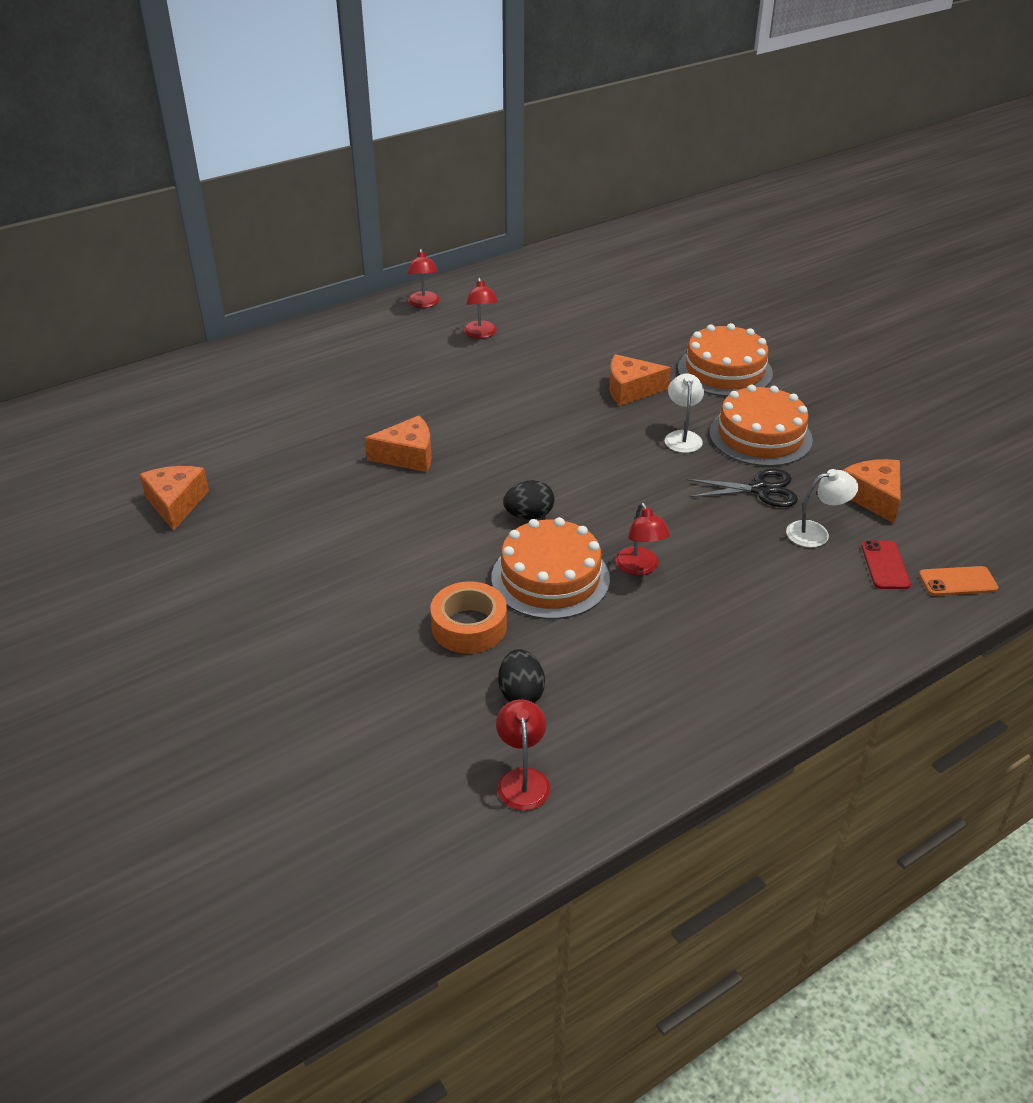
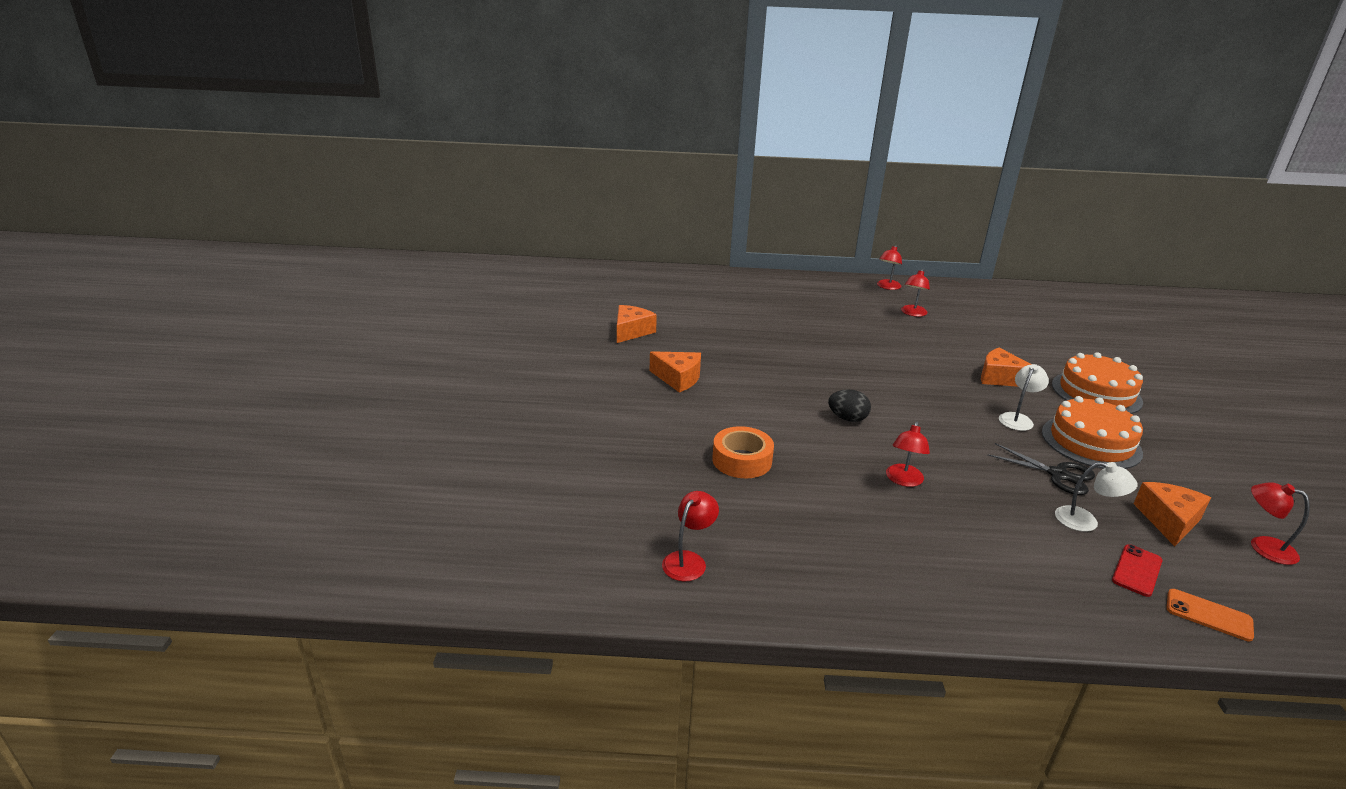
camera: 35 degrees right, 10 degrees down
(407, 456) = (795, 358): orange cheese -> orange cheese (678, 378)
(521, 693) = (738, 512): black egg -> none
(550, 578) = (827, 458): orange cake -> none
(950, 489) = (1263, 546): none -> red lamp

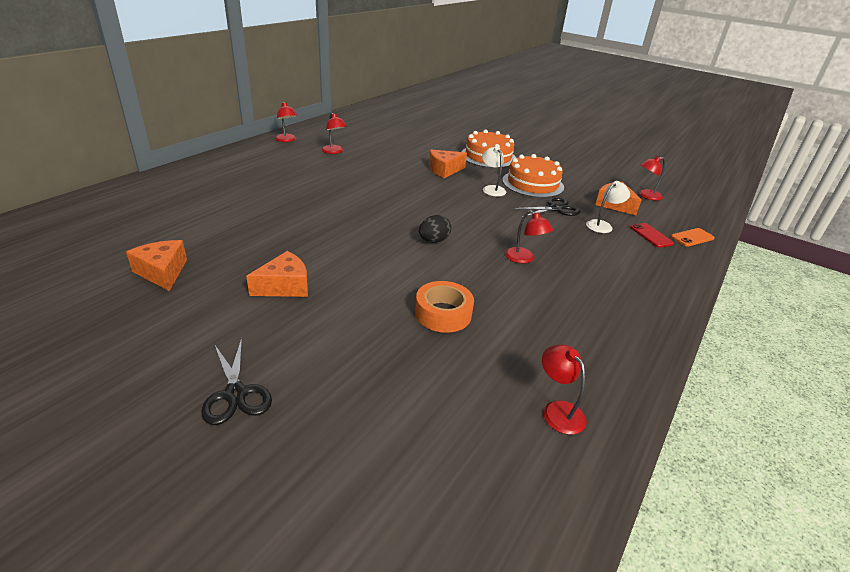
camera: 60 degrees left, 5 degrees up
(553, 409) = (235, 394): none -> black scissors

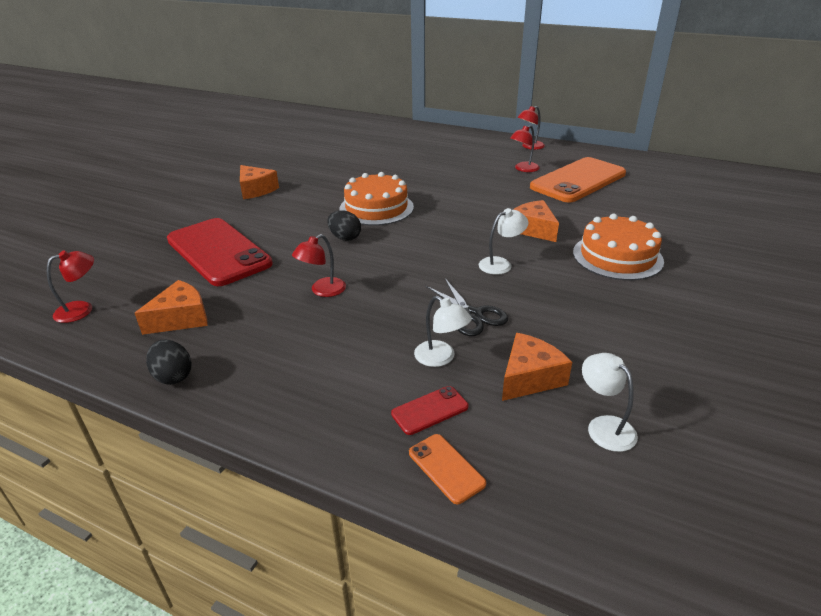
camera: 85 degrees right, 0 degrees up
(162, 272) = (269, 155): orange cheese -> orange cheese (181, 318)
(235, 394) = (142, 196): black scissors -> none
(370, 141) = (578, 181): none -> orange phone
(443, 313) = (218, 252): orange tape -> red phone
(533, 184) = (547, 296): orange cake -> orange cake (376, 208)
(646, 196) = (604, 426): red lamp -> white lamp
(650, 333) = (173, 376): none -> black egg

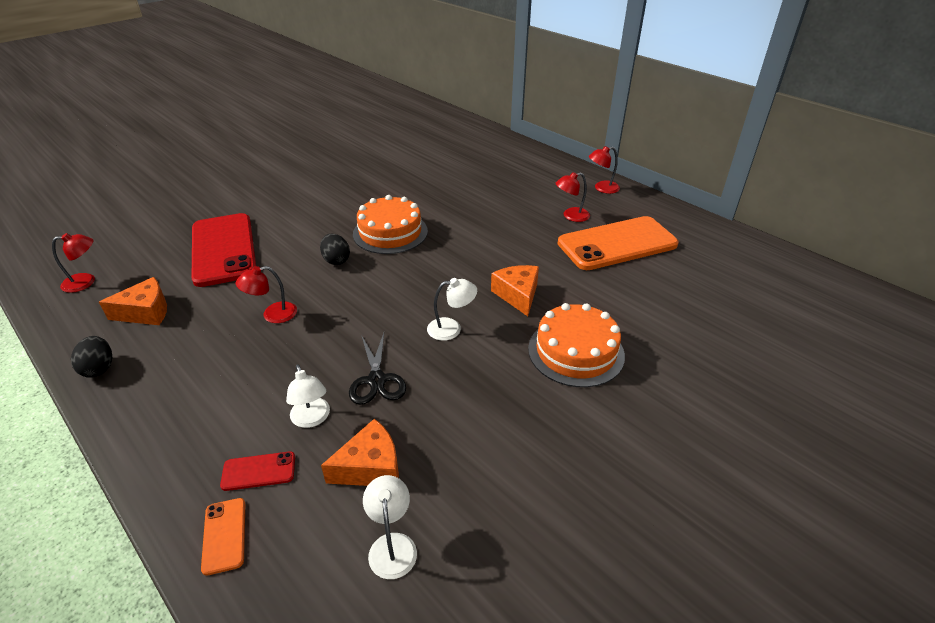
camera: 20 degrees right, 5 degrees up
(256, 190) = (304, 187): orange cheese -> none

